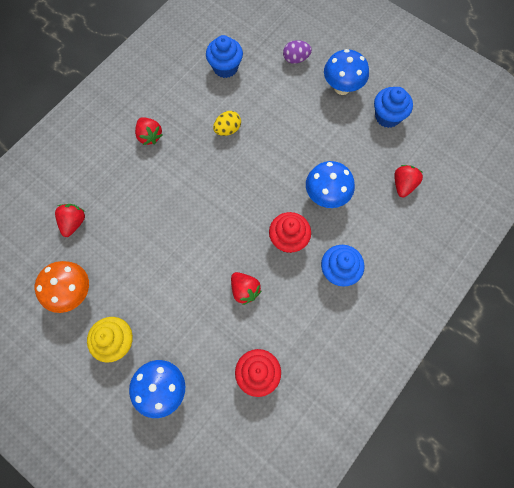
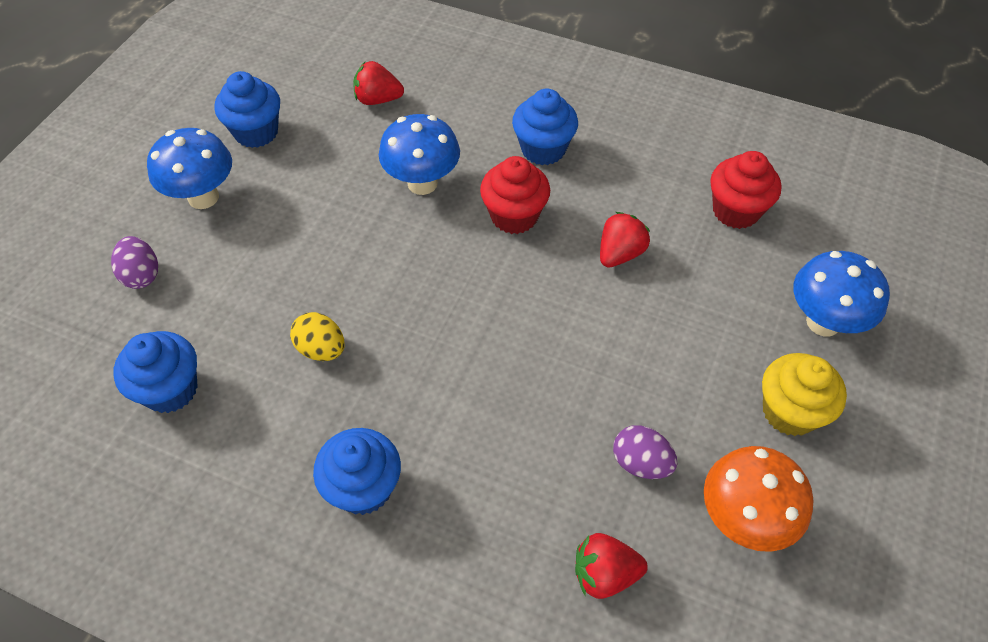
camera: 105 degrees left, 15 degrees down
(117, 256) = (640, 463): none -> purple egg
(149, 136) = (363, 487): red strawberry -> blue cupcake

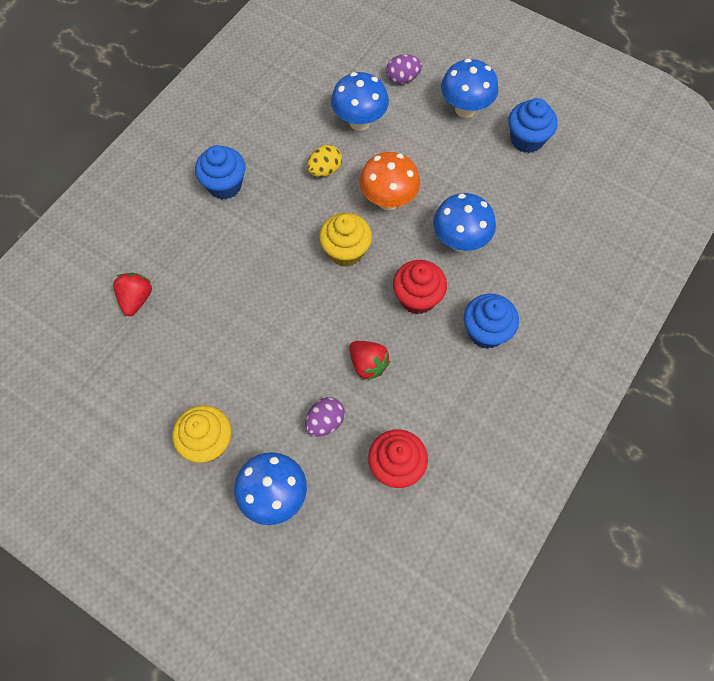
camera: 100 degrees right, 10 degrees up
(170, 389) = (314, 95): blue cupcake -> none
(227, 318) = (359, 122): none -> blue mushroom
(378, 99) = (556, 220): red strawberry -> none
(460, 301) = (345, 251): none -> yellow cupcake
(640, 463) = (198, 336): purple egg -> purple egg (325, 422)
(742, 519) = (144, 386): orange mushroom -> orange mushroom (388, 200)

